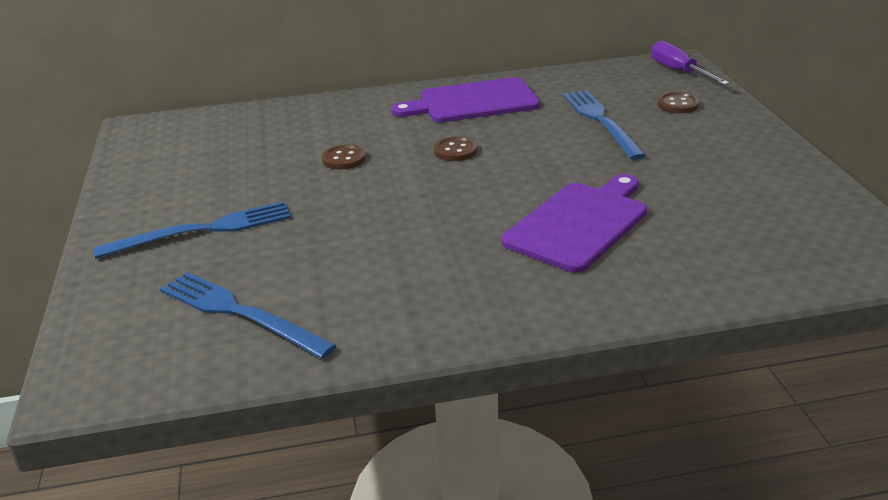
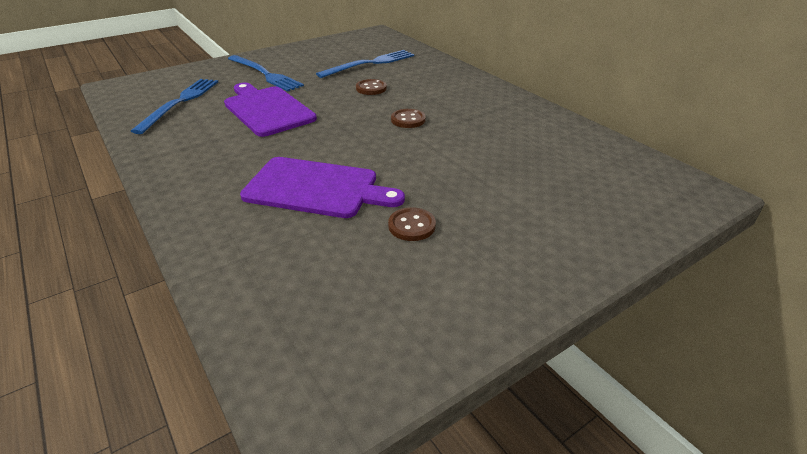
camera: 65 degrees right, 5 degrees up
(473, 102) = (497, 110): purple cutting board -> purple cutting board (267, 110)
(601, 121) = (512, 169): blue fork -> blue fork (370, 63)
(677, 105) = (591, 206): brown button -> brown button (411, 226)
(679, 71) = (679, 196): purple screwdriver -> none

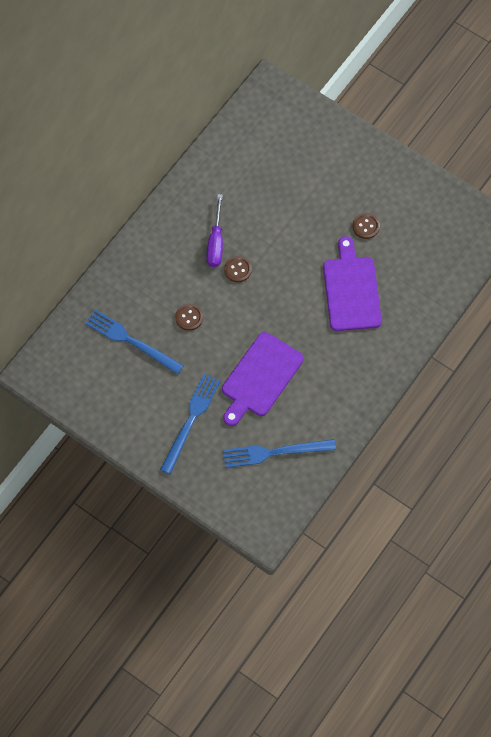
camera: 110 degrees left, 30 degrees up
(452, 114) = (216, 242): none -> purple screwdriver

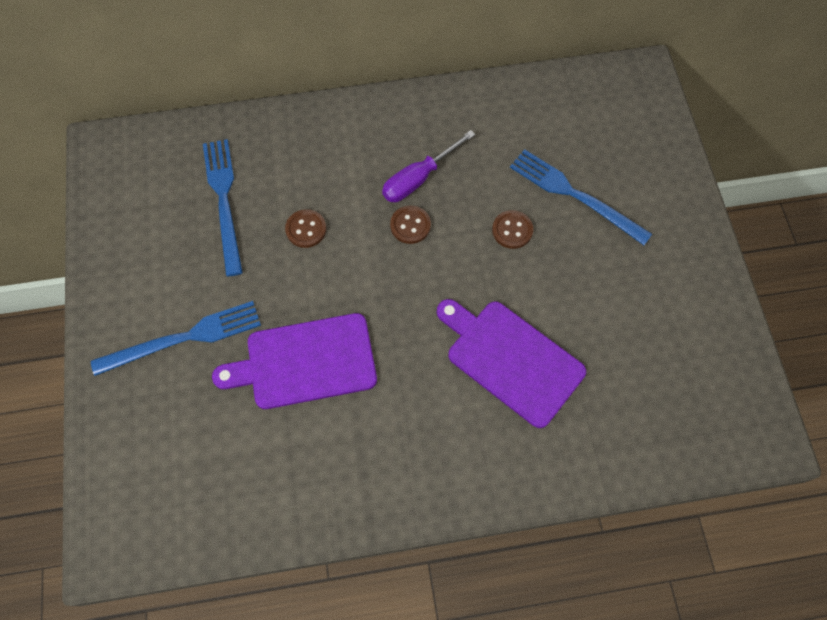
camera: 45 degrees right, 0 degrees up
(274, 452) = (224, 463): blue fork -> blue fork (574, 195)
(351, 290) = (511, 359): purple cutting board -> purple cutting board turned 90 degrees counterclockwise
(365, 226) = (602, 303): brown button -> brown button (512, 230)

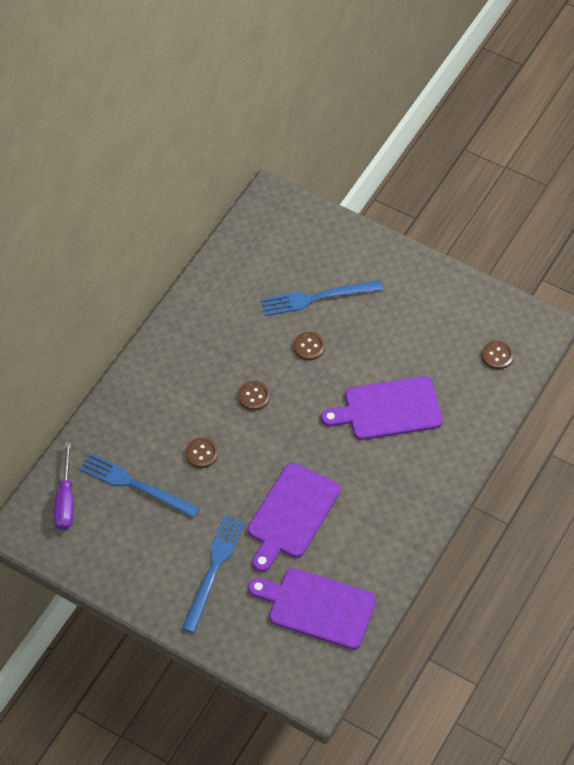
camera: 50 degrees left, 10 degrees down
(214, 473) = (318, 607): none -> purple cutting board
(419, 178) = (226, 368): purple screwdriver -> purple screwdriver (66, 500)
(681, 419) = (497, 356): none -> brown button

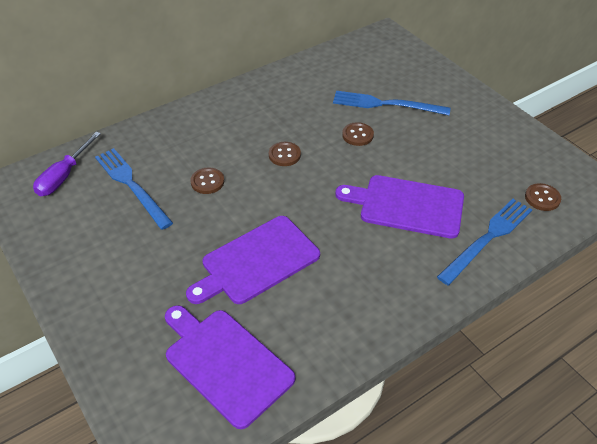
camera: 25 degrees right, 10 degrees down
(214, 569) = (147, 282): blue fork -> blue fork (487, 238)

